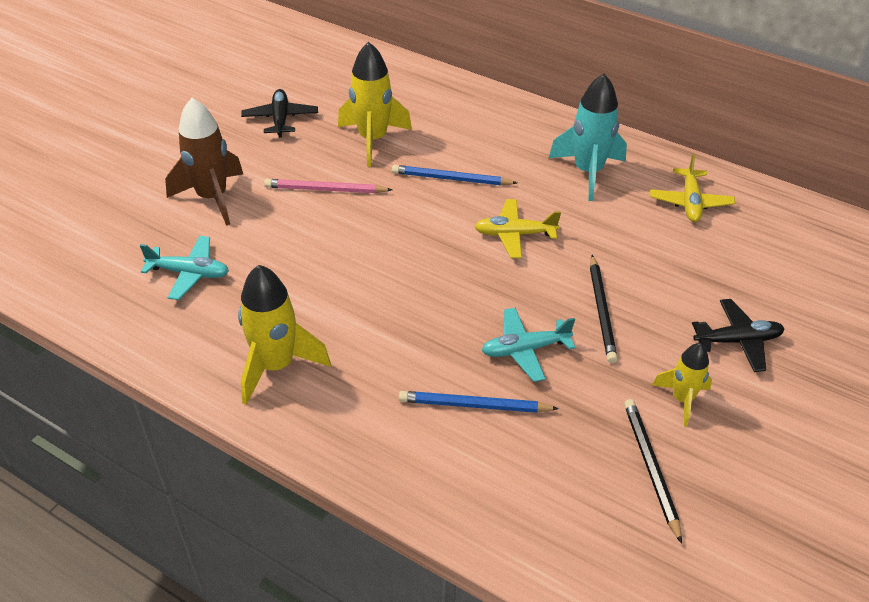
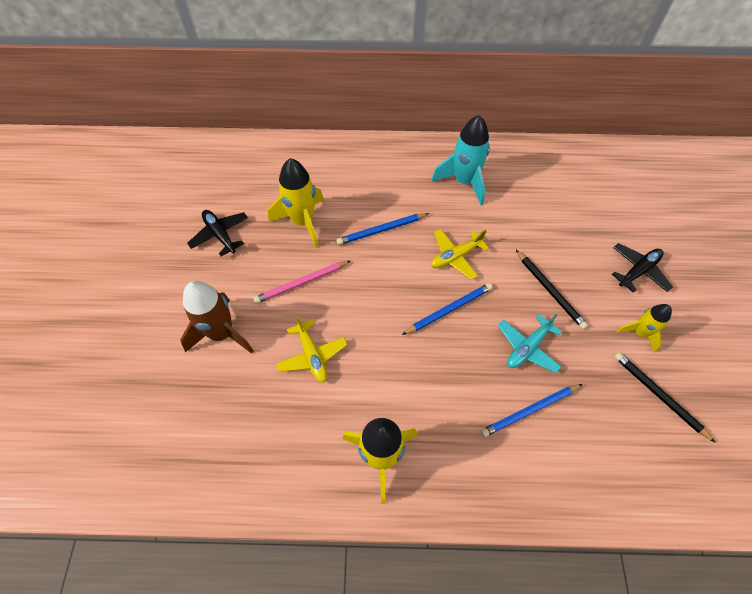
camera: 30 degrees left, 15 degrees up
(189, 273) = (256, 412): turquoise plane -> none
(463, 277) = (449, 309): none -> blue pencil
(690, 202) = (540, 176): yellow plane -> yellow plane (312, 355)

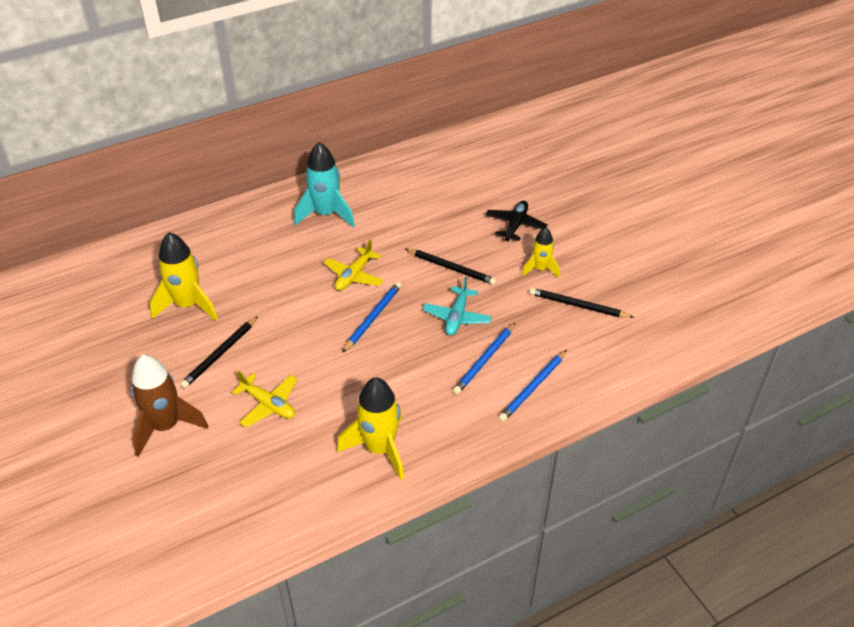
camera: 30 degrees left, 15 degrees down
(220, 235) = (107, 349): black plane -> none
(301, 283) = (220, 354): pink pencil -> black pencil
(381, 230) = (271, 282): blue pencil -> blue pencil (533, 388)

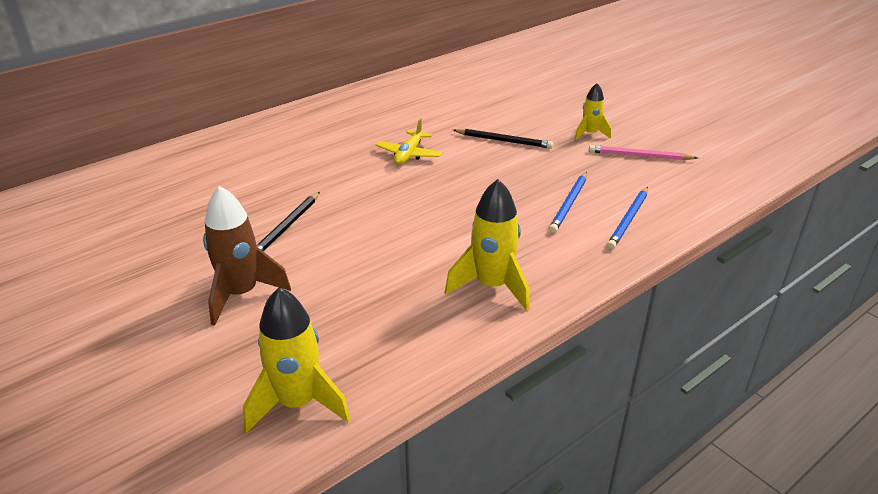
camera: 10 degrees left, 10 degrees down
(188, 305) = (240, 192): yellow rocket -> yellow rocket (297, 403)
(268, 404) = (354, 262): yellow plane -> none
(326, 214) = (364, 114): turquoise rocket -> none
(373, 317) = (440, 183): blue pencil -> none
(457, 317) = (526, 175): turquoise plane -> none
(515, 225) = (551, 107): black plane -> none
(578, 306) = (639, 156): black pencil -> pink pencil

